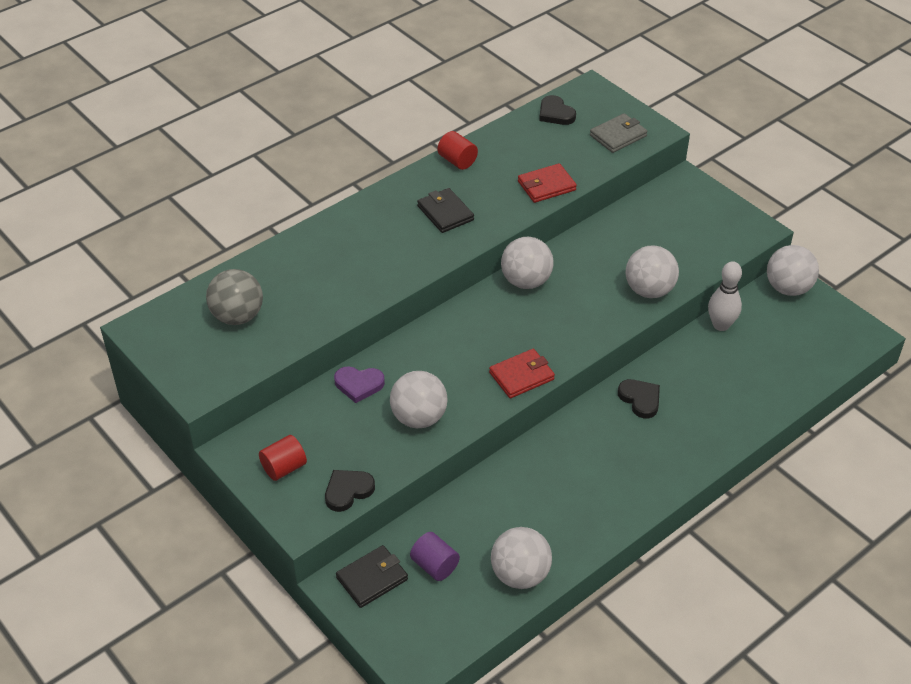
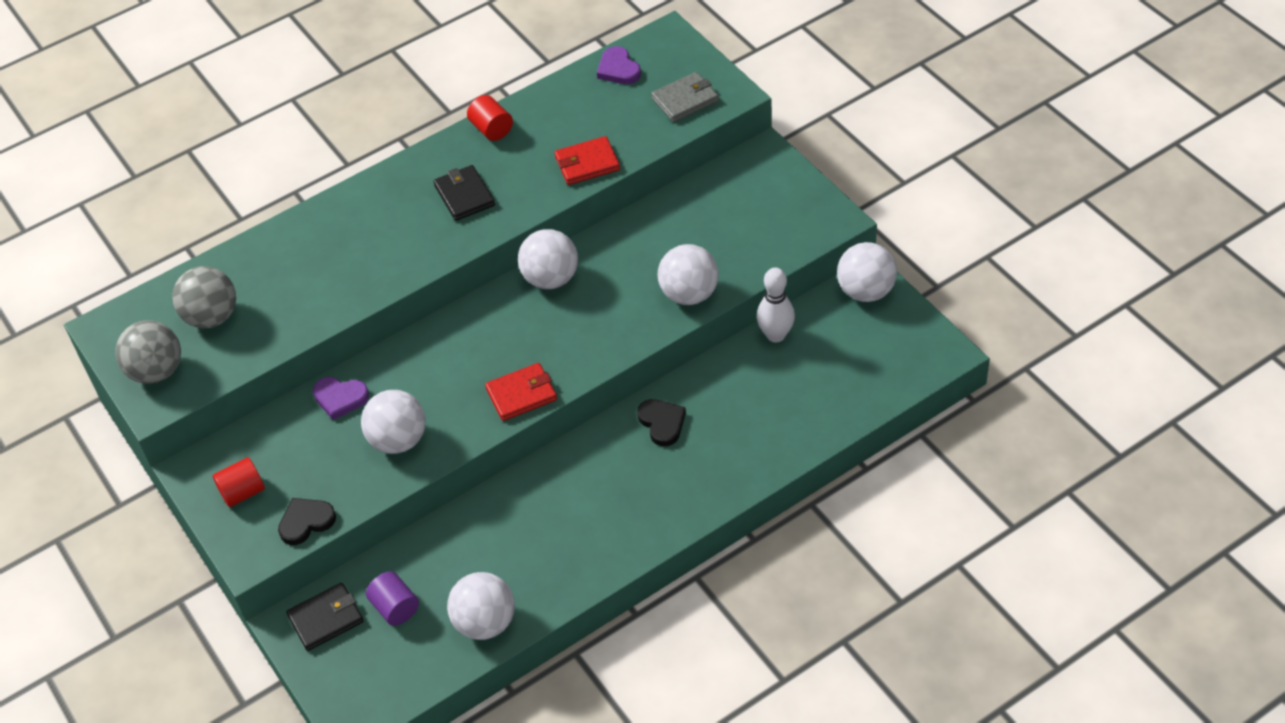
camera: 10 degrees right, 5 degrees up
(194, 363) = (156, 371): none -> grey ball
(555, 113) = (618, 69): black heart -> purple heart

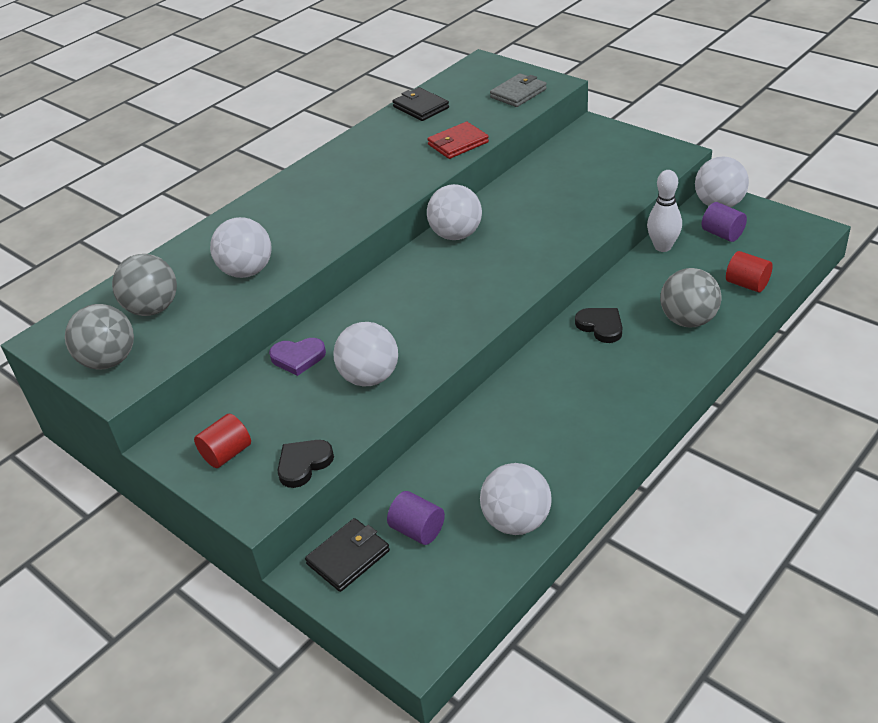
camera: 15 degrees left, 10 degrees down
(464, 195) = (360, 182): black wallet -> black wallet (421, 107)
(491, 129) = (363, 138): red cylinder -> red cylinder (747, 284)
(521, 394) = (472, 319): red wallet -> none
(618, 69) = (452, 86): purple heart -> none
(689, 294) = (584, 221): white ball -> white ball (247, 271)
(752, 439) = (688, 320): none -> grey ball
(847, 334) = (722, 234): none -> purple cylinder

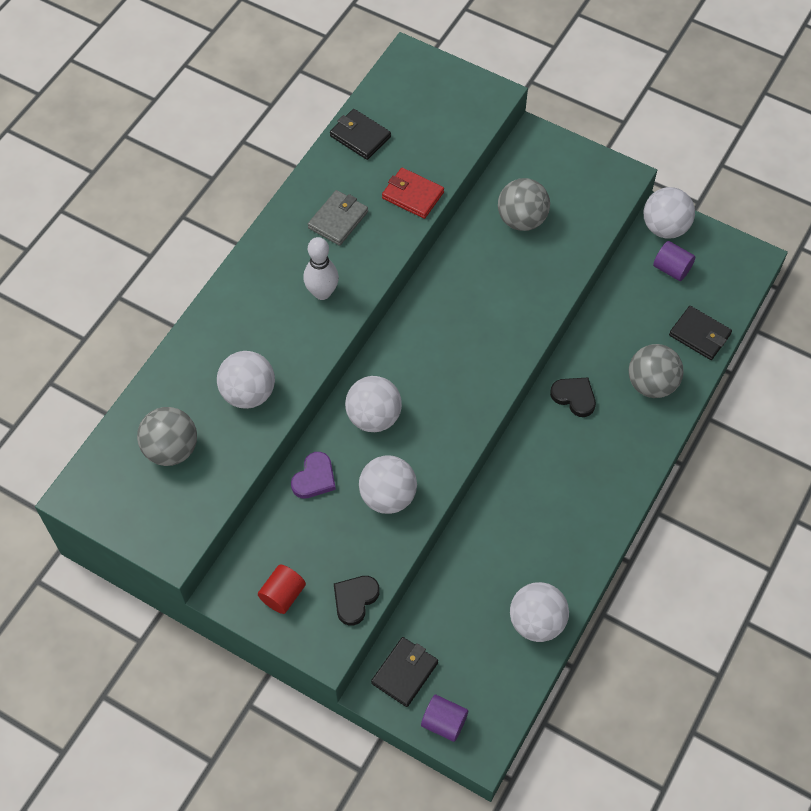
camera: 15 degrees left, 20 degrees up
(109, 361) = (153, 518): grey ball -> grey ball (522, 220)
(298, 358) = (314, 478): purple heart -> purple heart turned 45 degrees counterclockwise
(417, 530) = (456, 639): purple cylinder -> purple cylinder (444, 722)
(456, 235) = (427, 306): white ball -> white ball (374, 417)
(458, 143) = (413, 195): red wallet -> red wallet turned 75 degrees clockwise
(518, 93) = (459, 111): grey wallet -> grey wallet (338, 220)
(663, 247) = (618, 289): white bowling pin -> white bowling pin (322, 292)
(747, 284) = (699, 335): red cylinder -> black wallet

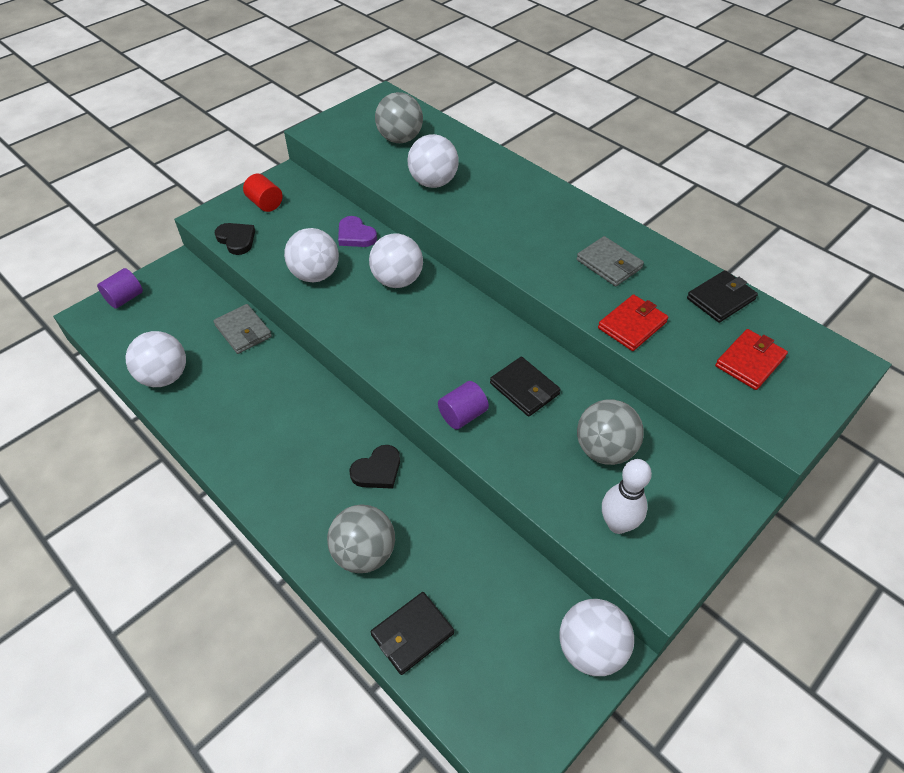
camera: 105 degrees right, 10 degrees down
(322, 292) = (523, 240): white bowling pin -> white bowling pin (617, 524)
(405, 673) = (179, 284): black wallet -> black wallet (524, 389)
(428, 116) = (750, 362): none -> red wallet
(454, 572) = (243, 331): none -> grey wallet
(671, 269) = (521, 634): purple cylinder -> purple cylinder (462, 415)

